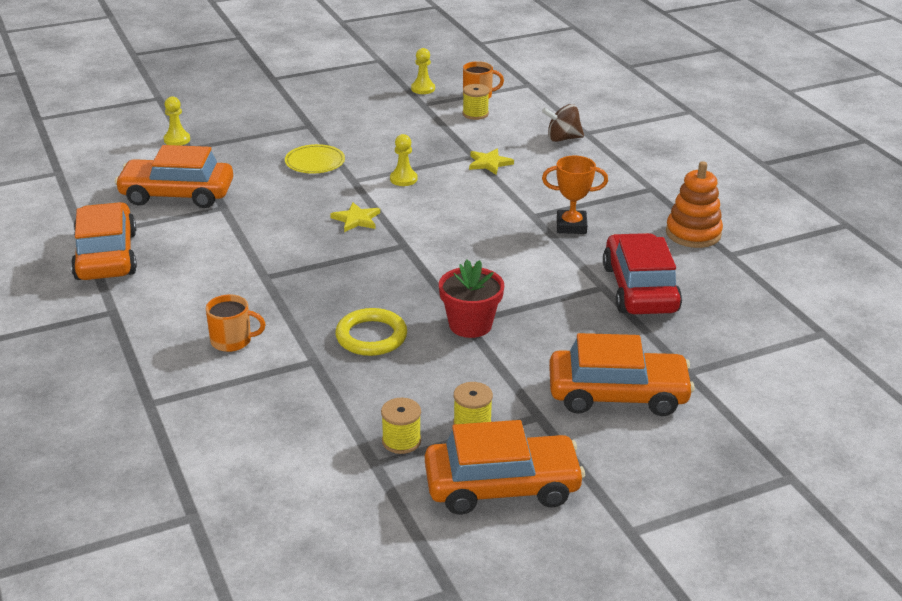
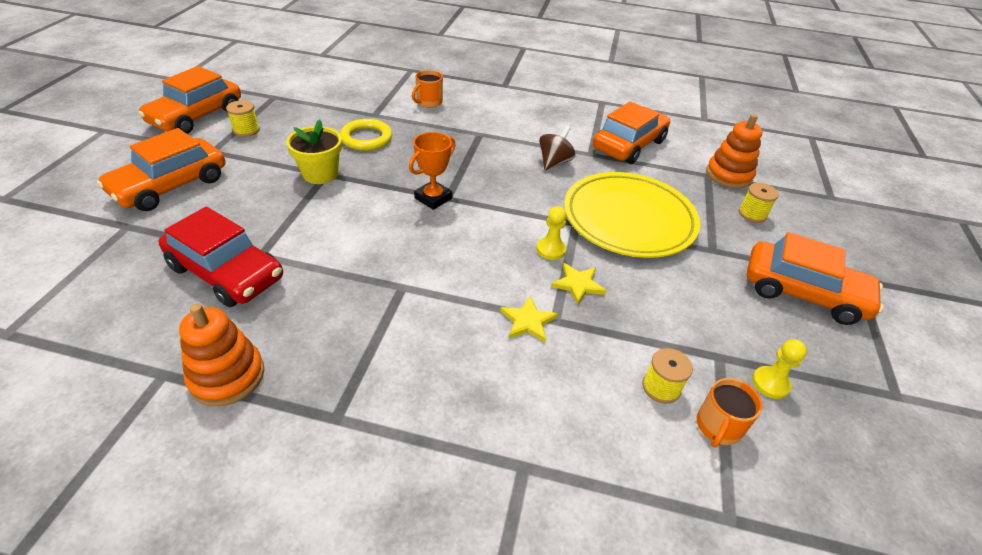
camera: 125 degrees right, 10 degrees up
(106, 256) = (568, 100): orange car -> orange car (803, 292)
(177, 140) = (728, 175): yellow pawn -> orange stacking toy
(315, 162) = (628, 219): yellow plate -> yellow plate, size x2.19
(356, 219) = (510, 195): yellow star -> yellow star (578, 284)
(401, 441) = (274, 108): yellow spool -> yellow spool (752, 214)
(470, 325) = (320, 174): red flower pot -> yellow flower pot
(562, 138) = (528, 427): brown spinning top -> brown spinning top (554, 162)
(571, 226) = (356, 298): orange trophy -> orange trophy (433, 198)

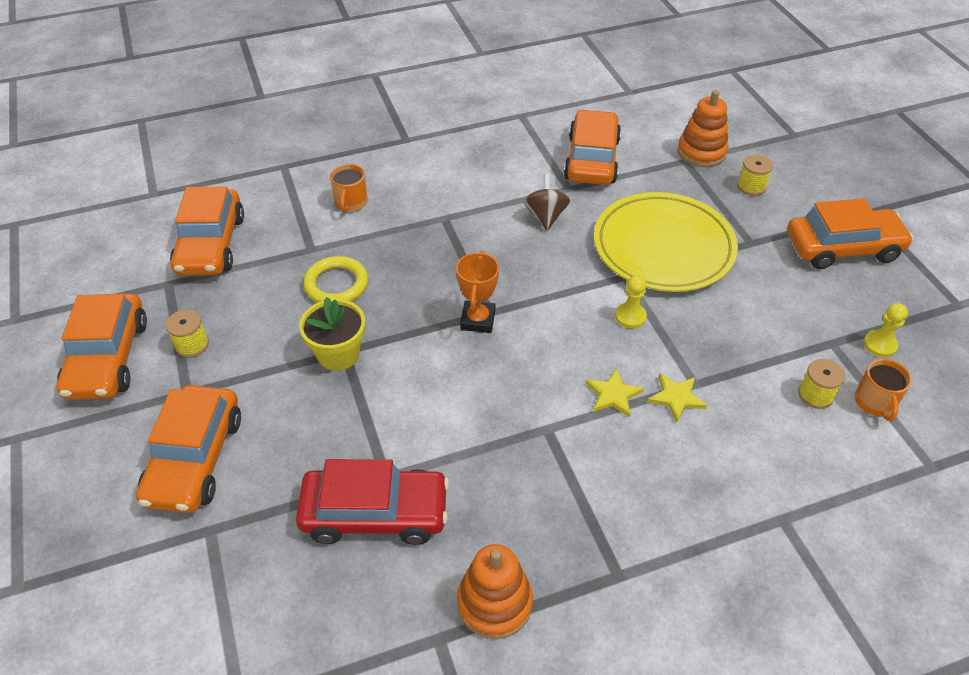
camera: 30 degrees left, 5 degrees up
(321, 89) = (211, 244): none -> orange car
(578, 284) = (682, 339): yellow star -> yellow star (613, 395)

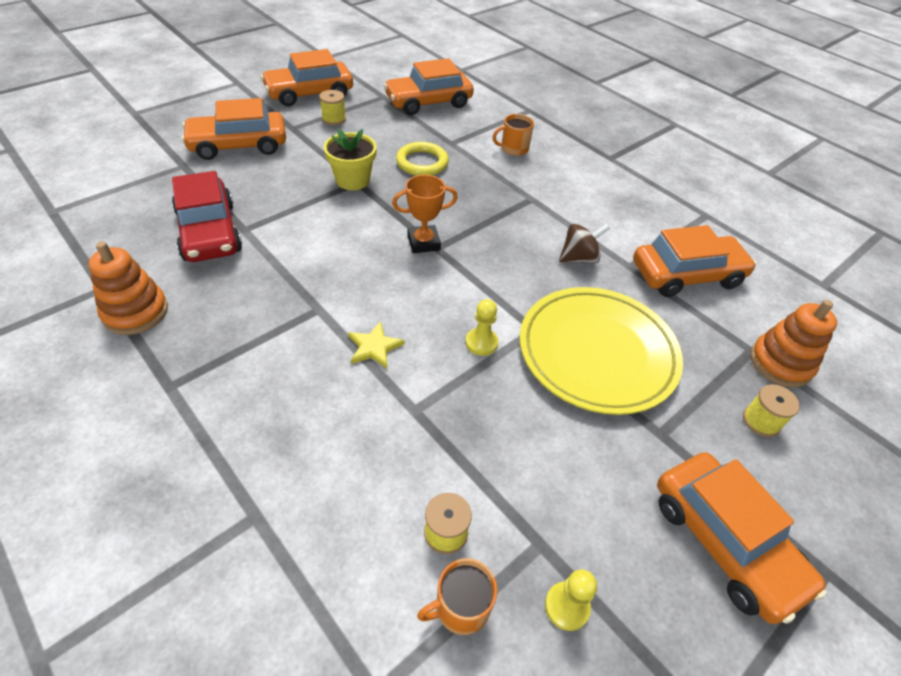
camera: 65 degrees right, 0 degrees up
(676, 398) = (389, 397): yellow star -> none

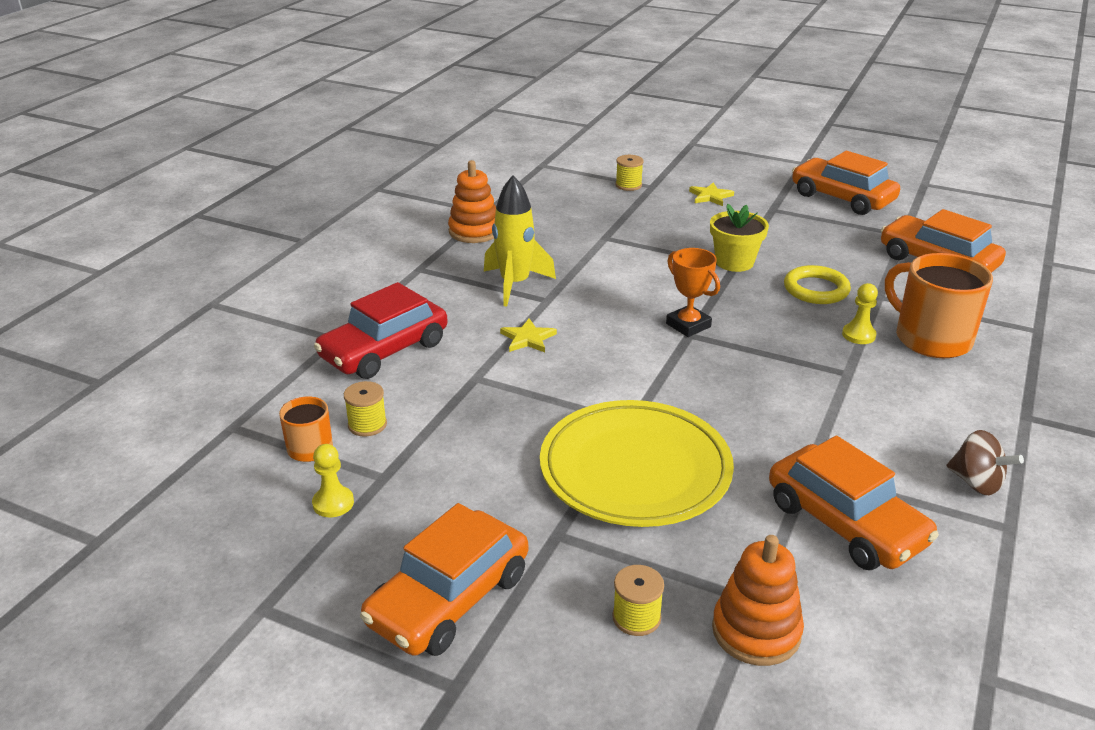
camera: 70 degrees right, 15 degrees down
(209, 232) = (585, 225): red car -> red car (384, 350)
(238, 145) = (710, 196): orange car -> yellow star
(272, 320) = (515, 284): none -> yellow rocket
(334, 119) = (818, 223): yellow spool -> yellow spool (628, 185)
(481, 343) = (583, 393): yellow pawn -> yellow pawn (858, 335)
(513, 148) = (931, 338): orange mug -> orange mug, size x1.88
(579, 258) = (777, 429): brown spinning top -> brown spinning top (976, 483)

